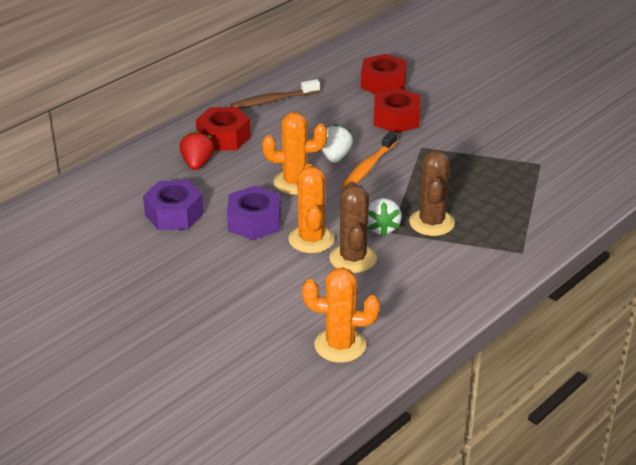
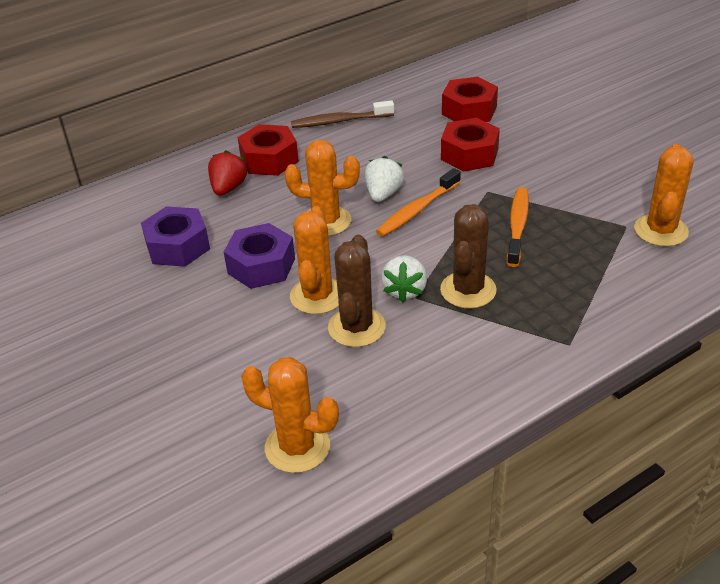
camera: 15 degrees right, 5 degrees up
(455, 171) = (517, 226): none -> orange toothbrush
(567, 165) = (660, 230): none -> orange cactus

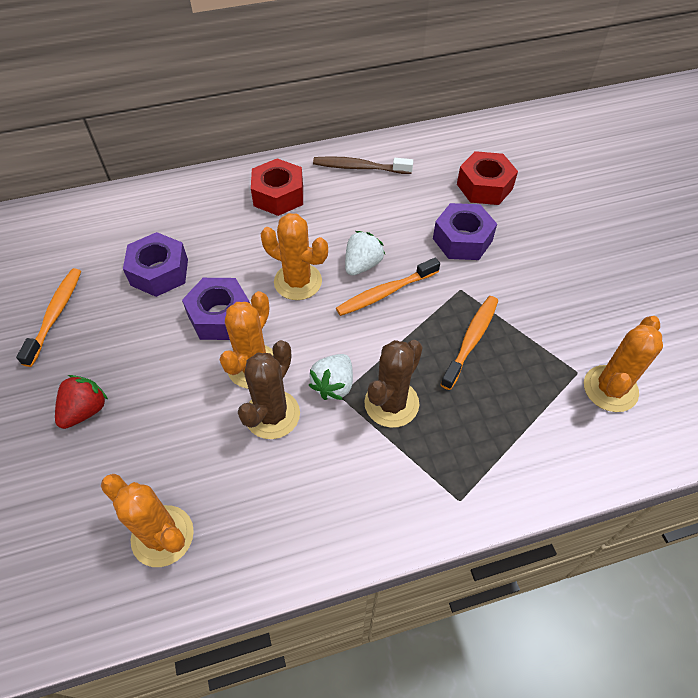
camera: 15 degrees right, 15 degrees up
(83, 306) = (55, 315): none -> orange toothbrush
(228, 188) = (229, 218): red strawberry -> red strawberry (85, 410)
(469, 154) = (462, 240): red nut -> purple nut

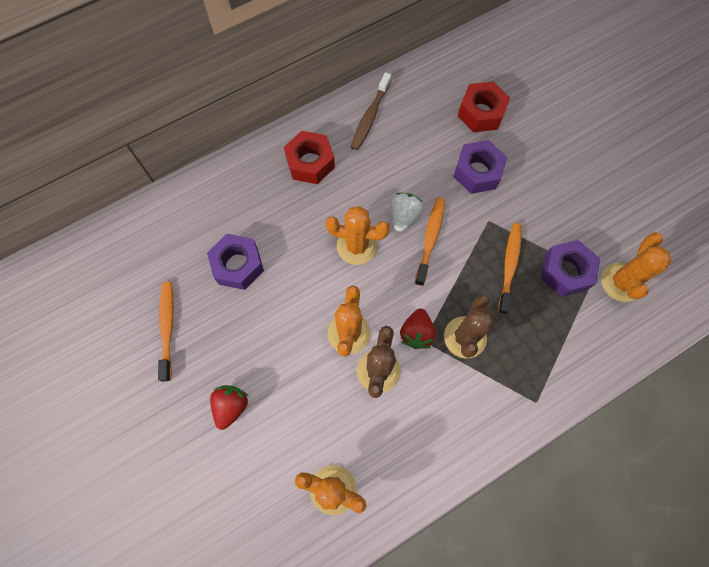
camera: 15 degrees left, 15 degrees up
(220, 316) = (305, 294): purple nut -> purple nut (565, 272)
(333, 385) = (416, 333): white strawberry -> red strawberry
(359, 167) = (370, 117): brown toothbrush -> brown toothbrush turned 60 degrees counterclockwise
(385, 293) = (430, 239): orange toothbrush -> orange toothbrush turned 150 degrees clockwise

